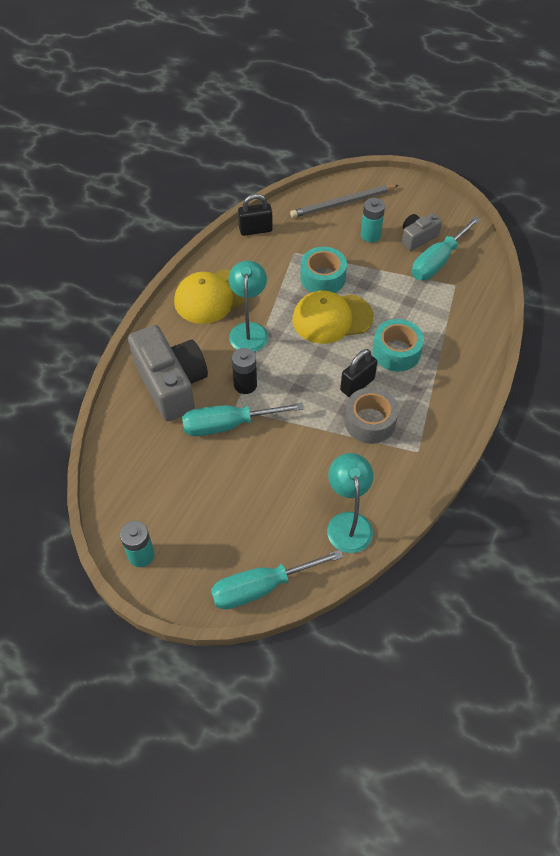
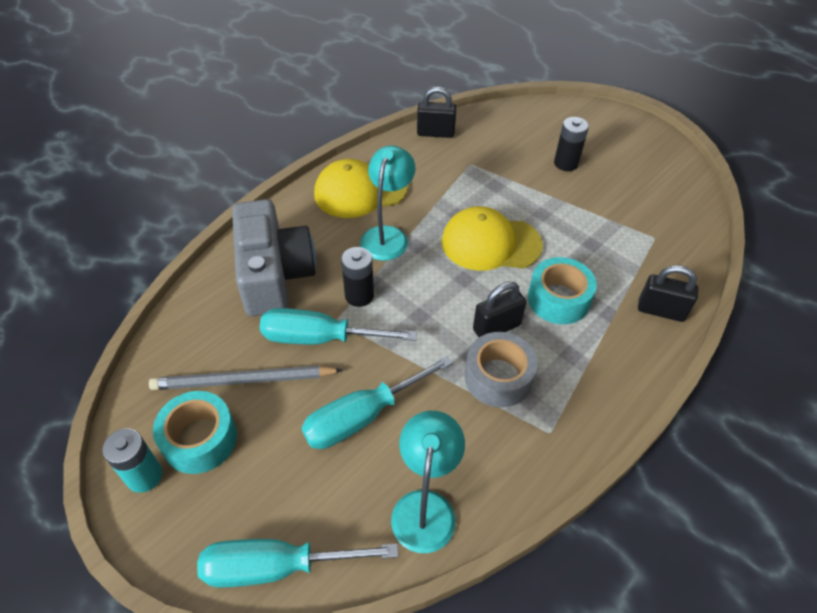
camera: 15 degrees right, 5 degrees down
(322, 278) = (494, 197): turquoise tape -> turquoise tape (200, 439)
(342, 203) = (543, 125): grey pencil -> grey pencil (243, 380)
(370, 235) = (566, 163): turquoise battery -> black battery
(417, 237) = (622, 176): grey camera -> none
(438, 261) = (640, 207): turquoise screwdriver -> turquoise screwdriver (362, 416)
(472, 343) = (661, 310): none -> black padlock

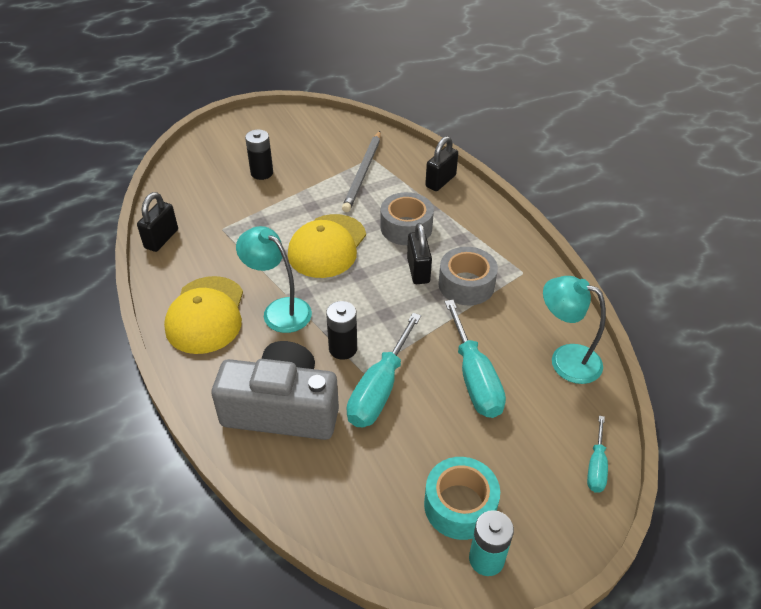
camera: 70 degrees left, 5 degrees down
(243, 380) = (405, 458): grey pencil -> grey pencil (363, 173)
(276, 567) = (596, 466): turquoise screwdriver -> turquoise screwdriver, size x0.54
(558, 299) = (406, 227): turquoise tape -> grey tape

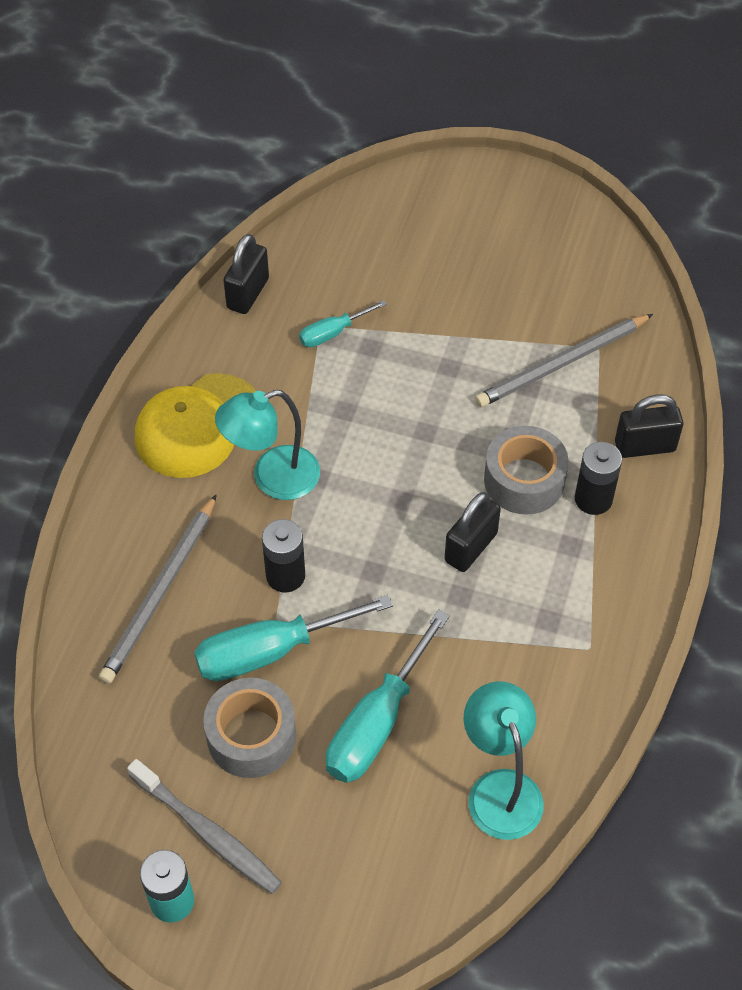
camera: 45 degrees right, 10 degrees up
(161, 239) = (248, 293): black padlock -> black padlock turned 45 degrees counterclockwise
(262, 173) = (443, 277): black battery -> black battery (593, 499)
(279, 310) = (272, 478): turquoise lamp -> turquoise lamp turned 105 degrees counterclockwise
(282, 409) = (160, 592): grey camera -> grey pencil
(327, 246) = (407, 436): yellow cap -> none
(460, 505) = (207, 833): turquoise tape -> grey toothbrush
(466, 284) = (503, 609): grey tape -> grey tape (251, 736)
(596, 466) = (381, 921): turquoise screwdriver -> turquoise screwdriver (333, 333)

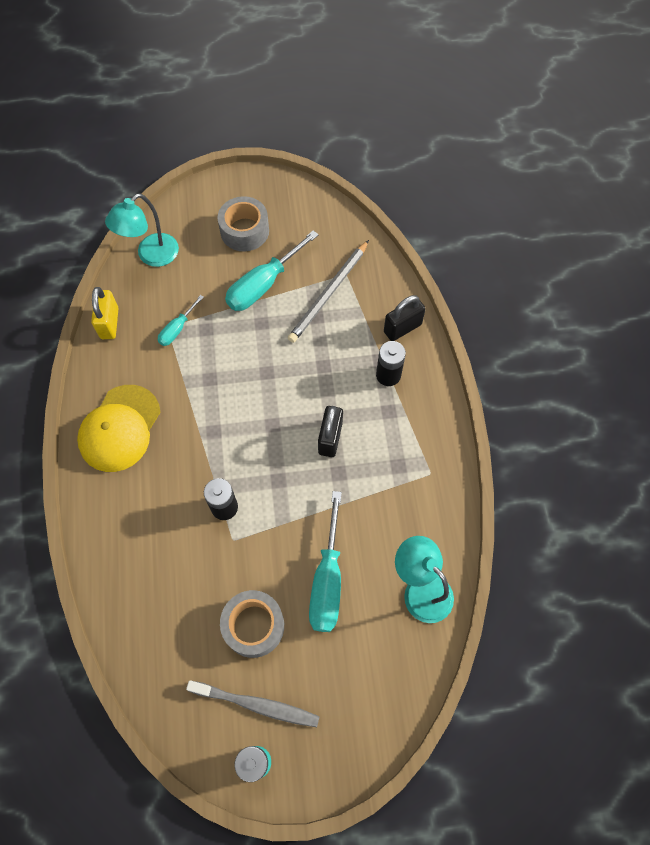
camera: 25 degrees left, 10 degrees up
(160, 592) = (149, 554): grey pencil -> none
(248, 293) = (109, 323): black padlock -> yellow padlock
(271, 651) = (239, 562): turquoise screwdriver -> turquoise screwdriver (263, 285)
(272, 478) = (185, 444): turquoise lamp -> turquoise lamp (151, 256)
(524, 480) = (341, 380): grey tape -> grey tape (244, 231)

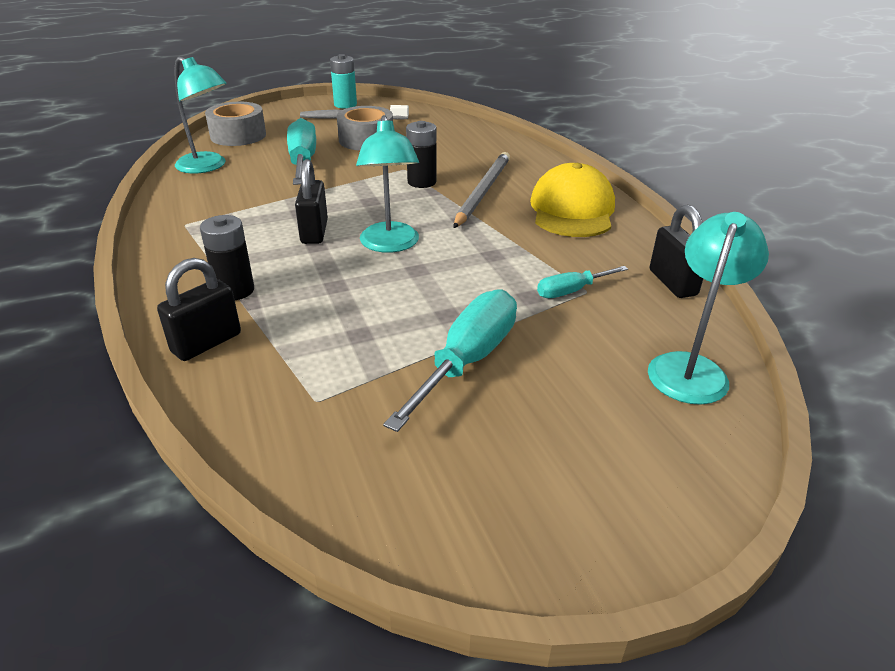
camera: 165 degrees right, 30 degrees down
(109, 323) = (672, 283): yellow padlock -> black padlock
(177, 329) = (571, 291): turquoise screwdriver -> turquoise screwdriver turned 135 degrees counterclockwise
(244, 231) = (549, 439): grey tape -> grey tape (238, 135)
(277, 407) = (390, 245): none -> turquoise lamp
(328, 293) = (344, 367): grey pencil -> grey pencil (483, 191)

